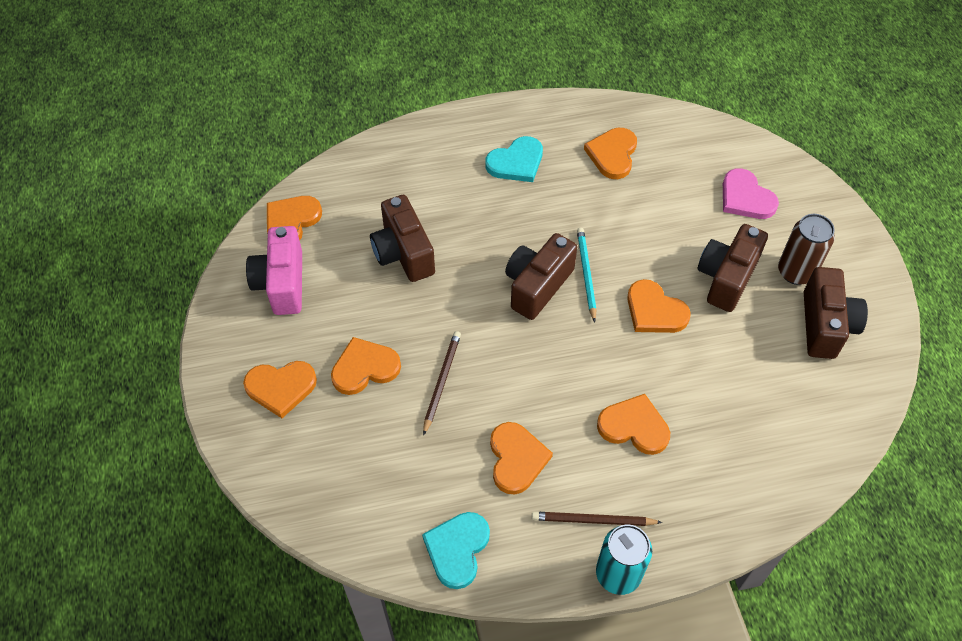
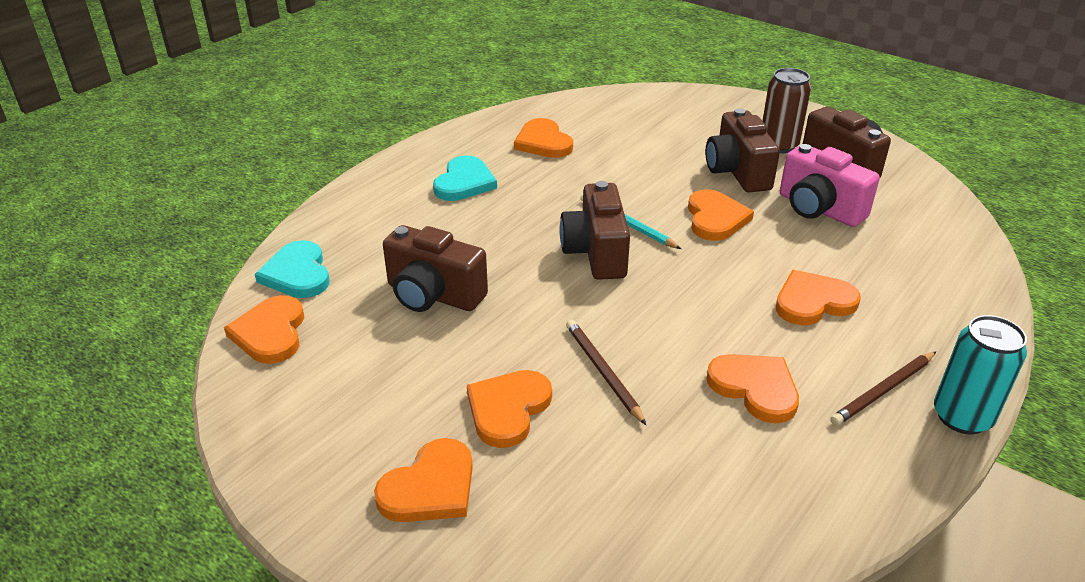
camera: 40 degrees left, 20 degrees down
(282, 283) = (319, 391): pink camera -> pink camera (819, 209)
(457, 549) = (809, 503): turquoise heart -> turquoise heart (297, 274)
(654, 311) = (715, 218): orange heart -> orange heart turned 90 degrees counterclockwise
(746, 198) = (682, 122): pink heart -> none

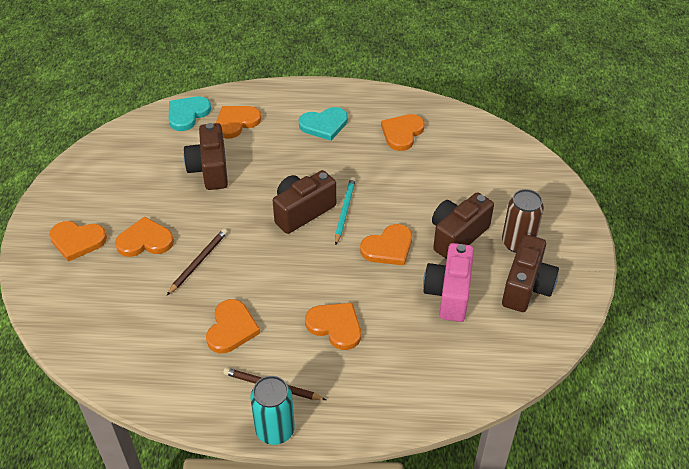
camera: 55 degrees right, 10 degrees up
(270, 333) = (138, 133): orange heart -> orange heart (236, 122)

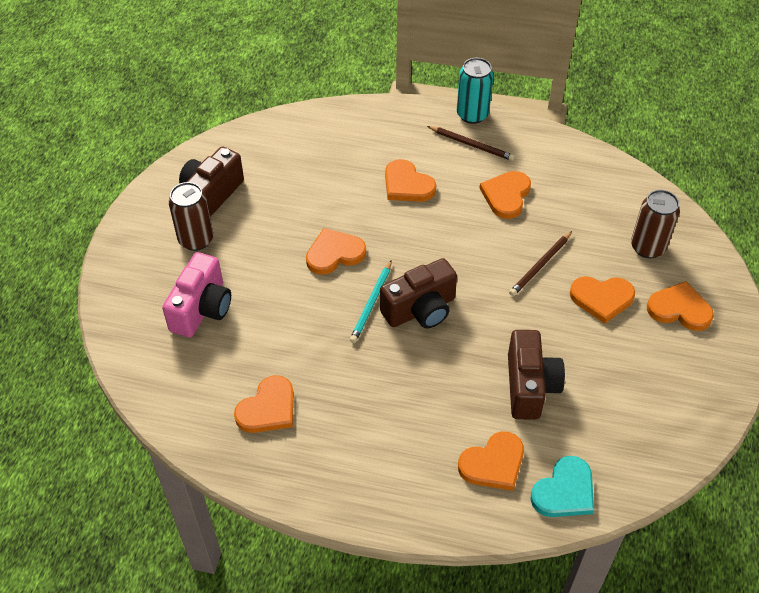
camera: 170 degrees left, 5 degrees up
(94, 293) = (647, 247): none -> brown can
(324, 125) = (370, 439): turquoise heart -> none
(449, 293) = (289, 199): pink camera -> pink camera (202, 309)
(457, 236) = (256, 256): brown camera -> none

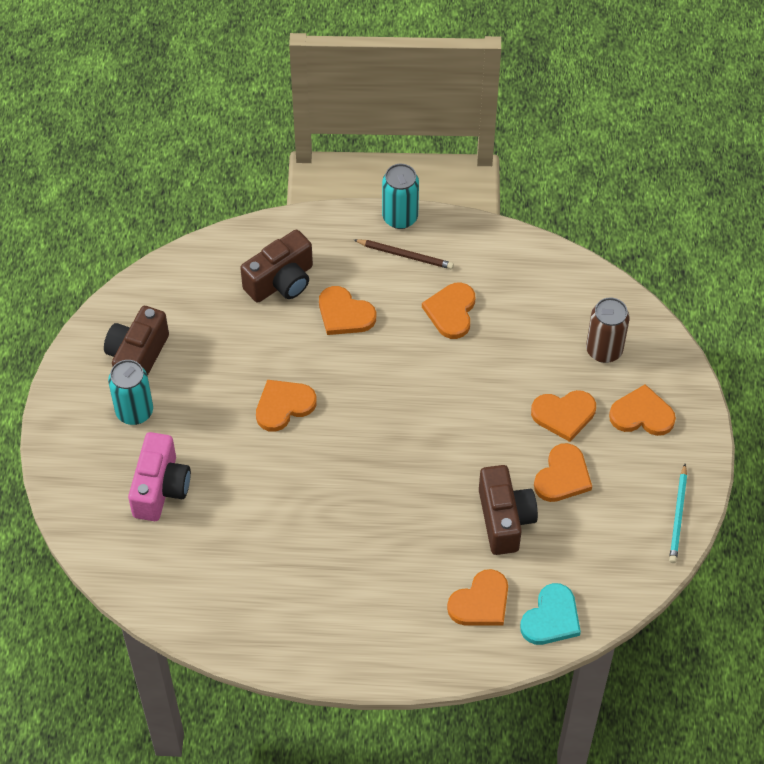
camera: 10 degrees left, 5 degrees up
(196, 239) = (134, 411): brown can -> turquoise can
(268, 408) = (252, 582): orange heart -> orange heart (562, 476)
(371, 303) = (333, 456): turquoise pencil -> turquoise pencil (678, 516)
(420, 310) = (384, 455): brown camera -> brown camera (281, 281)
(540, 265) = (497, 387): brown pencil -> none

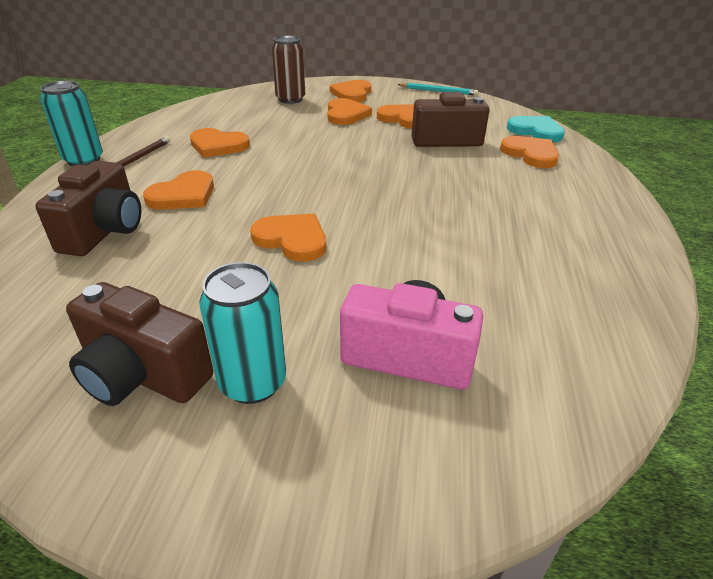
camera: 85 degrees left, 20 degrees down
(281, 281) = (105, 231): brown camera -> brown camera turned 45 degrees clockwise
(284, 406) = (292, 239): orange heart -> orange heart turned 150 degrees clockwise

